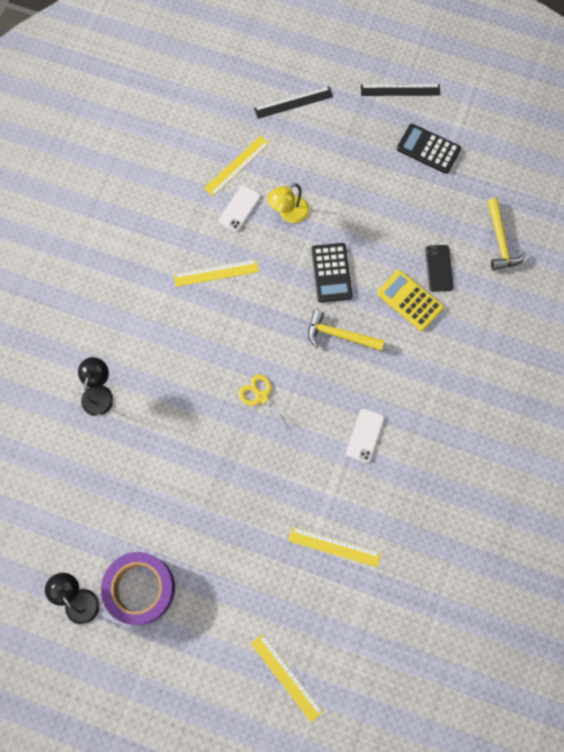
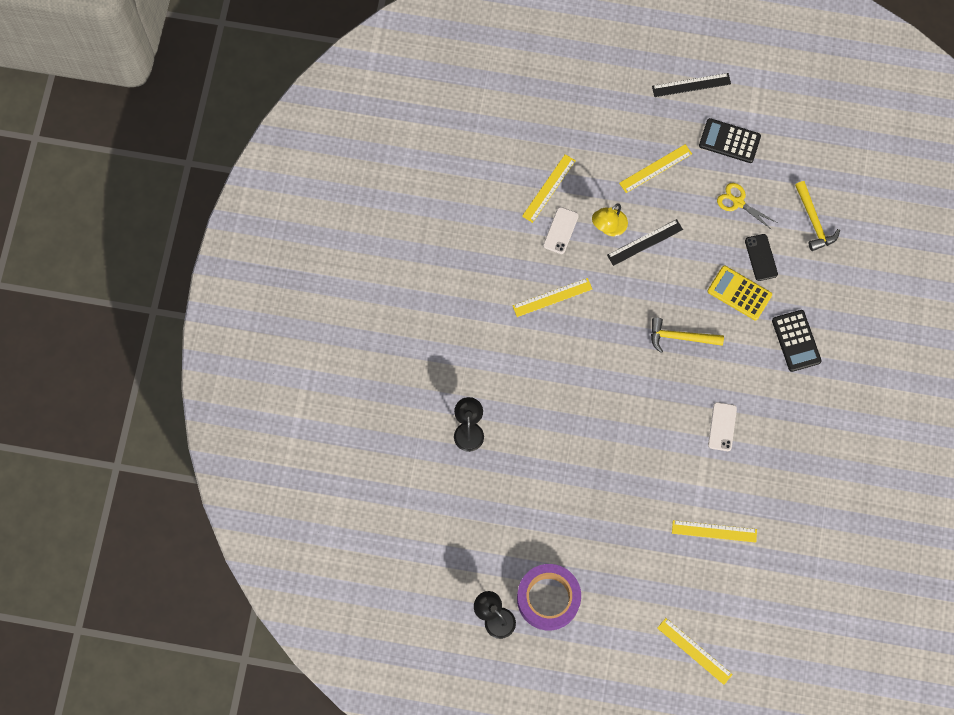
camera: 10 degrees left, 0 degrees up
(262, 397) = (620, 407): yellow scissors -> yellow scissors (738, 202)
(293, 102) = (590, 115): black ruler -> black ruler (645, 242)
(331, 273) = (661, 279): black calculator -> black calculator (796, 341)
(348, 163) = (655, 168): none -> yellow ruler

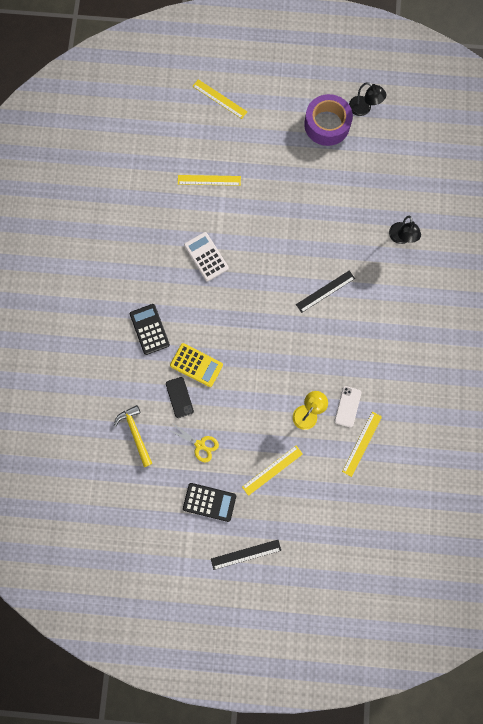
camera: 175 degrees right, 5 degrees up
(552, 297) = (348, 348): yellow ruler -> none
(645, 242) = (276, 402): black ruler -> black ruler (325, 291)
(680, 337) = (242, 324): yellow hammer -> none
(722, 426) = (206, 257): white phone -> white calculator

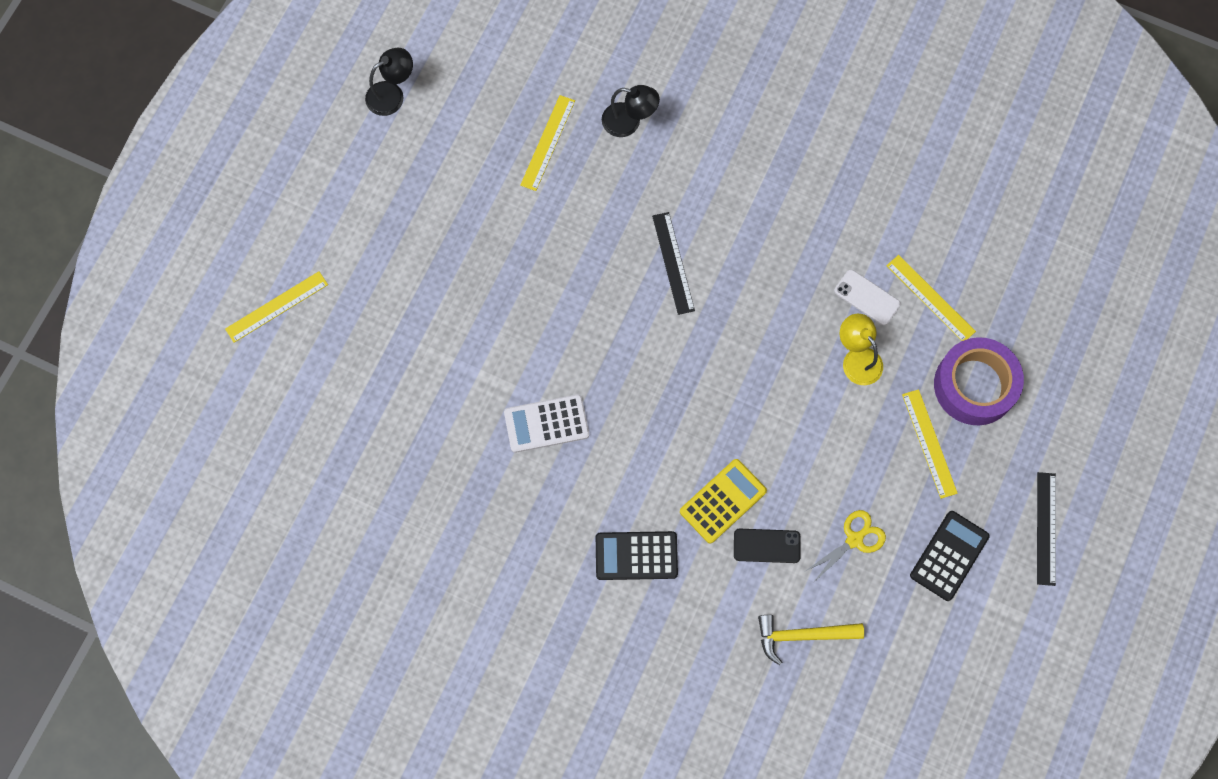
camera: 70 degrees left, 5 degrees down
(209, 180) = (415, 373): yellow ruler -> yellow ruler (547, 142)
(327, 124) = (395, 158): purple tape -> purple tape (974, 385)

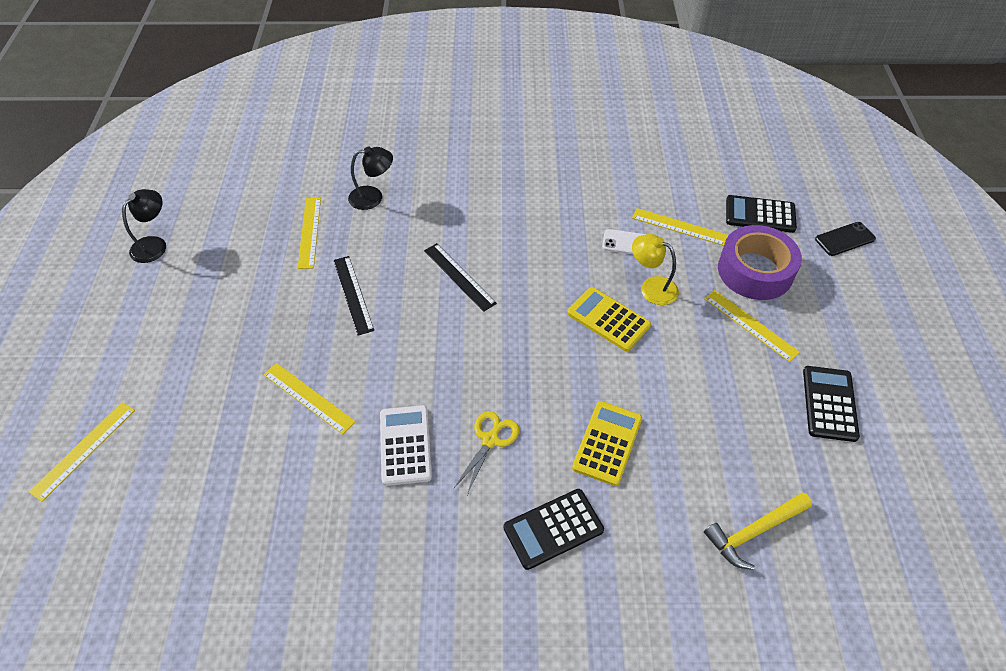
camera: 25 degrees left, 20 degrees down
(480, 338) = (308, 397): none -> yellow ruler
(546, 423) = (405, 445): white calculator -> white calculator turned 120 degrees clockwise
(766, 545) = (670, 464): black phone -> black phone (844, 239)
(793, 376) = (608, 319): none -> yellow calculator
(854, 540) = (742, 425): yellow scissors -> yellow scissors (490, 440)
(1026, 320) = (760, 214): none -> black calculator
(1046, 528) = (887, 349): black ruler -> black ruler (353, 294)

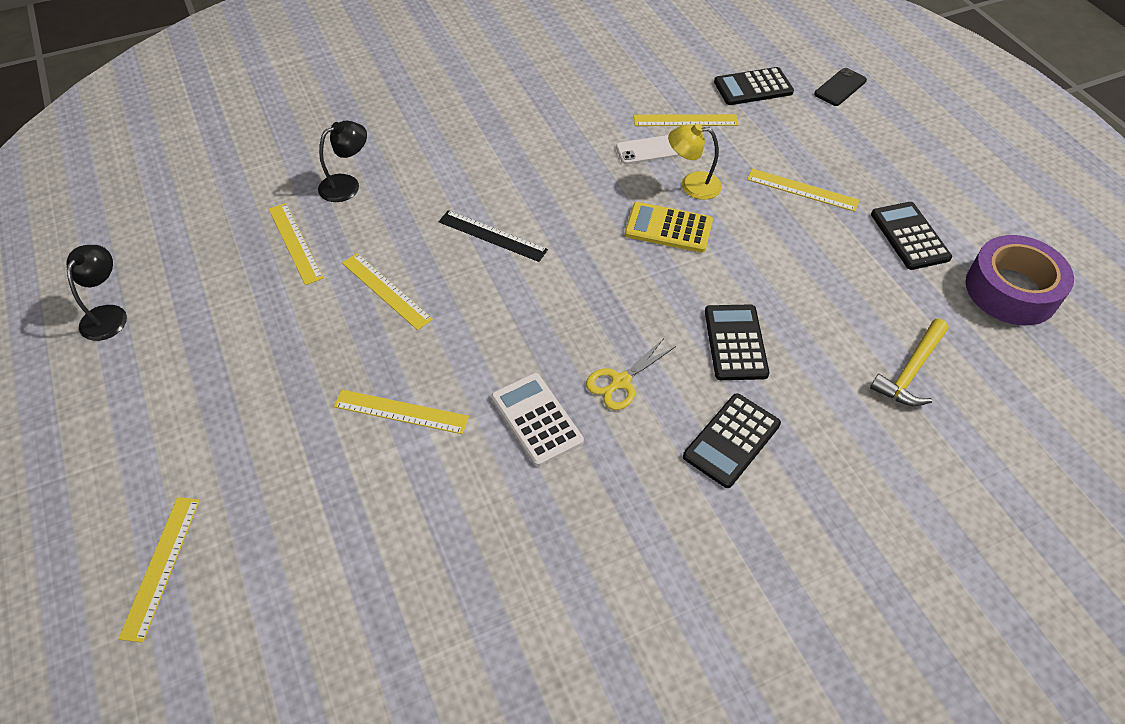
camera: 25 degrees left, 0 degrees up
(353, 294) = (386, 291): black ruler -> yellow ruler
(490, 440) = (620, 382): yellow scissors -> yellow scissors turned 135 degrees counterclockwise
(607, 443) = (735, 343): yellow calculator -> black calculator
(755, 271) = (778, 140): purple tape -> purple tape (1011, 290)

